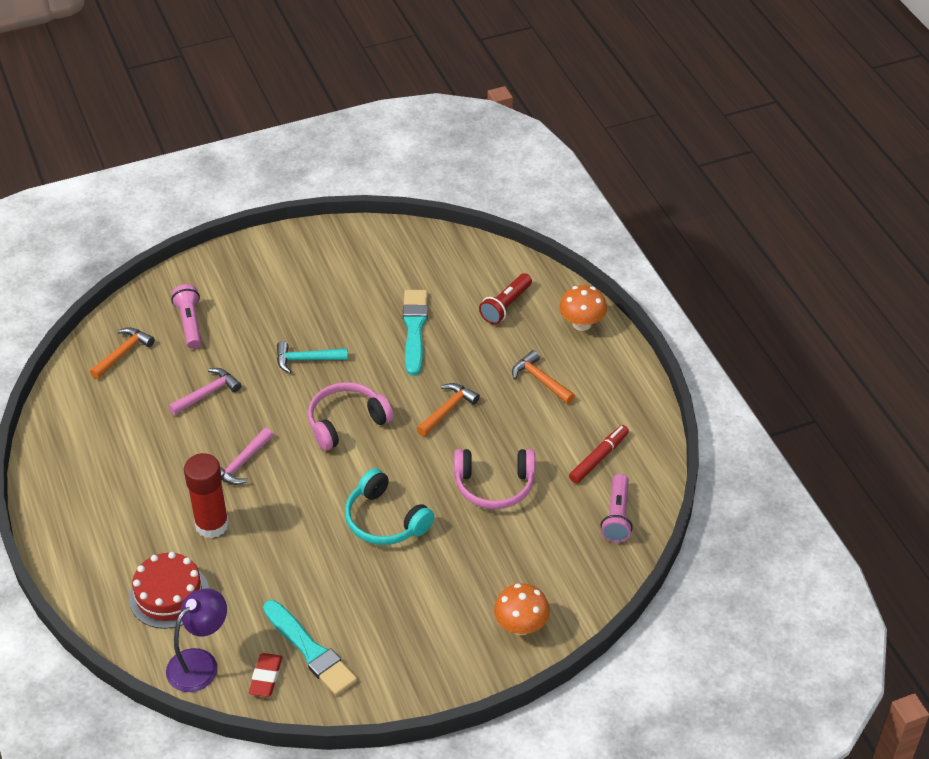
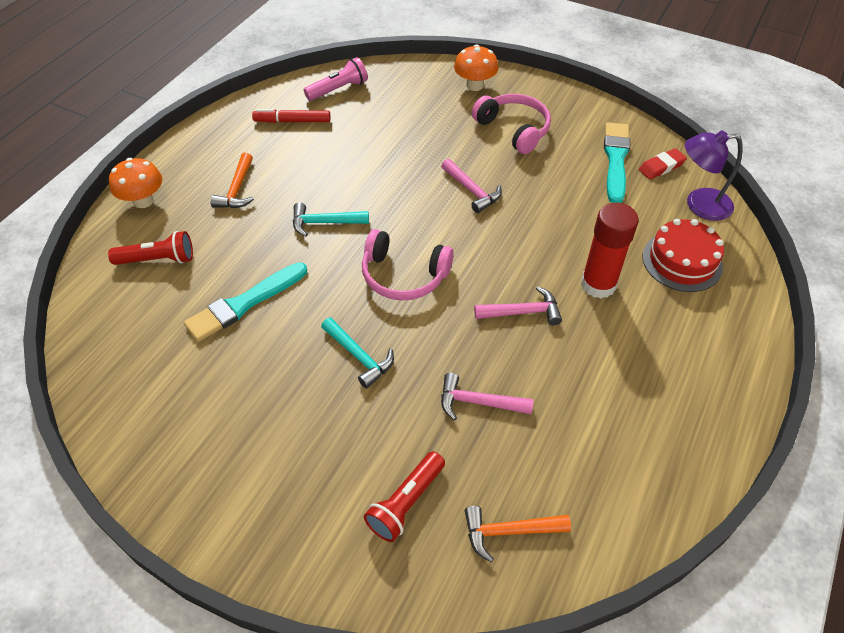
camera: 130 degrees left, 5 degrees up
(190, 323) = (406, 503): pink flashlight -> red flashlight
(385, 520) = (472, 191): turquoise headphones -> pink hammer
(447, 410) = (325, 223): orange hammer -> turquoise hammer
(494, 485) = (375, 156): pink headphones -> pink headphones (514, 129)

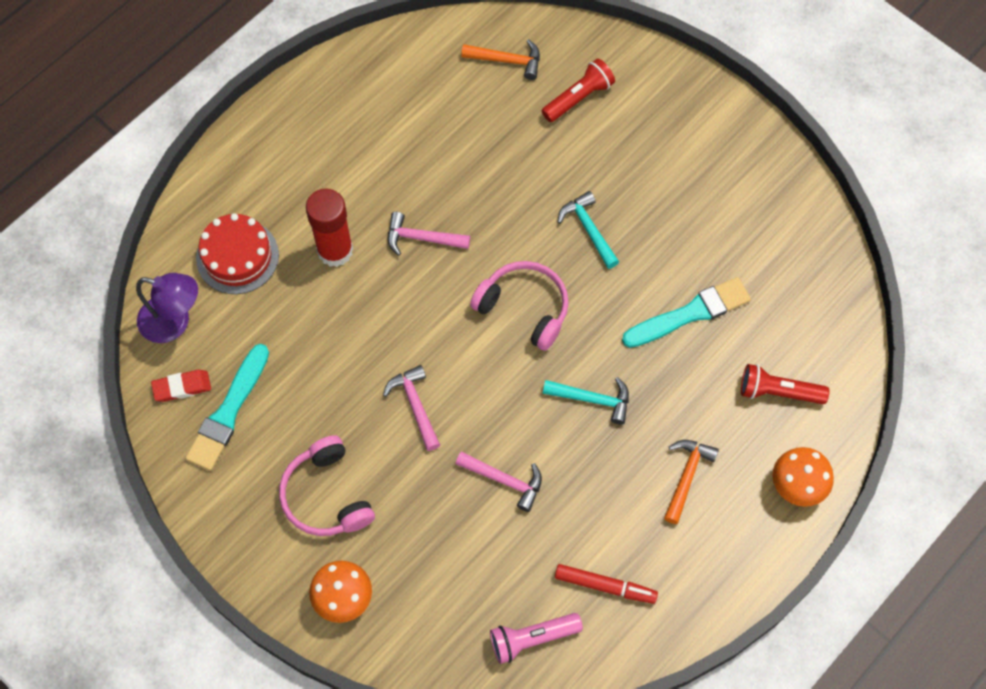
camera: 165 degrees left, 15 degrees up
(478, 402) = (495, 162): pink hammer -> pink hammer (504, 480)

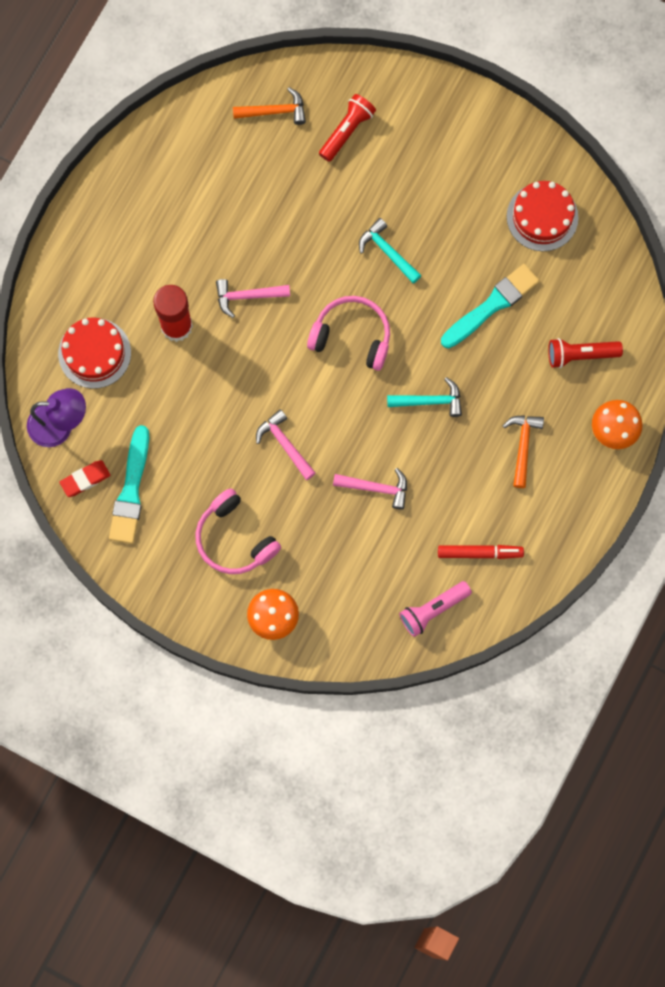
camera: 15 degrees left, 10 degrees up
(770, 234) = (542, 217): none -> red cake

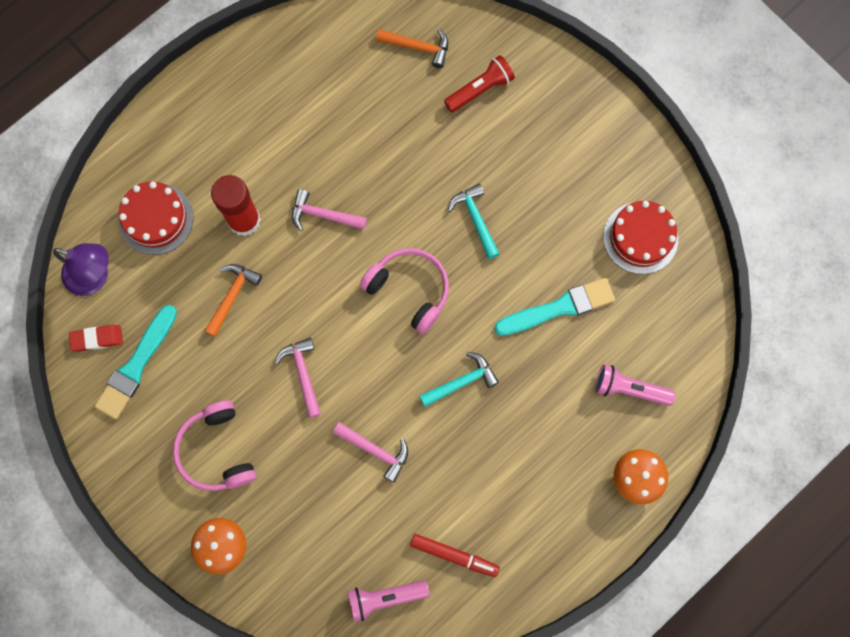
camera: 20 degrees right, 0 degrees up
(429, 401) = (461, 382): turquoise hammer -> turquoise hammer turned 45 degrees counterclockwise
(522, 446) = (537, 461): orange hammer -> orange hammer (232, 296)
(580, 355) = (629, 389): red flashlight -> pink flashlight

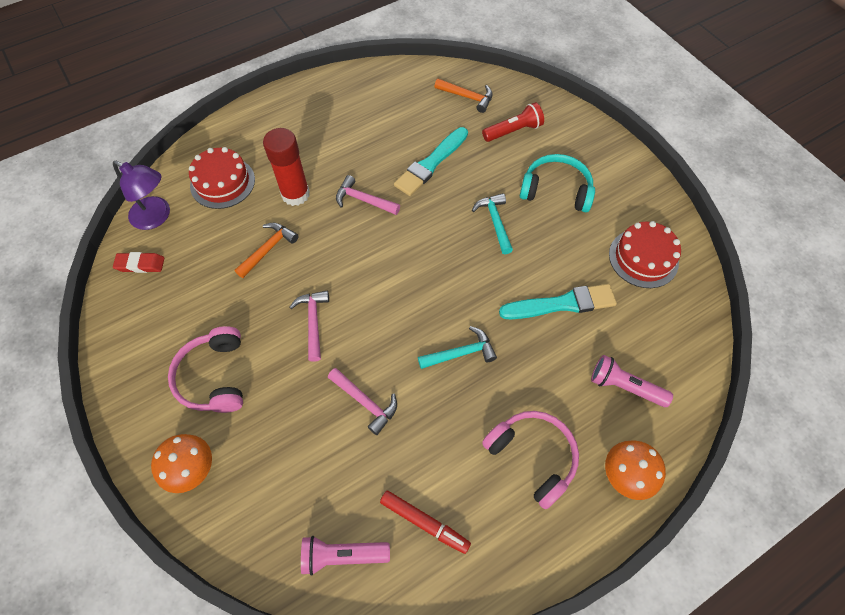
camera: 10 degrees right, 15 degrees down
(136, 365) = (167, 291): turquoise brush -> turquoise brush (431, 163)
(409, 290) = (426, 268): pink headphones -> pink headphones (532, 456)
(538, 165) = (556, 190): none -> turquoise headphones

